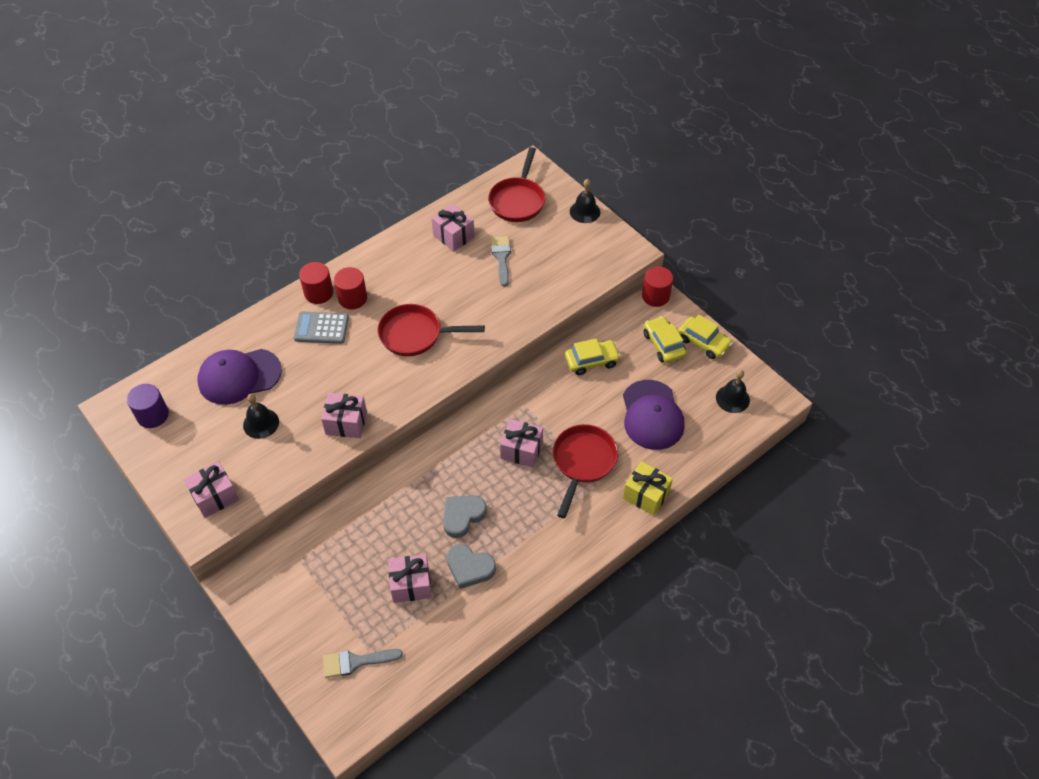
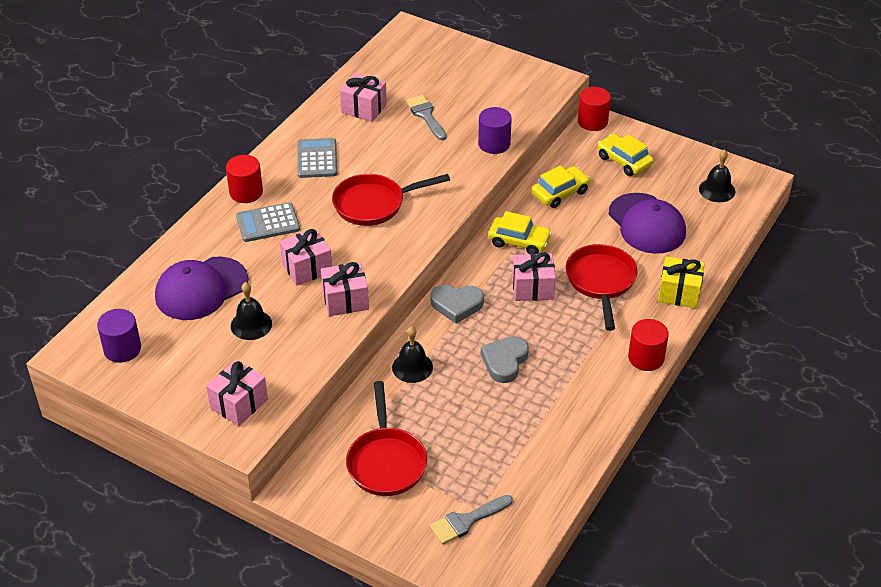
camera: 20 degrees left, 10 degrees down
(352, 298) = (286, 188): red cylinder -> red cylinder (646, 358)
(391, 276) = (317, 159): none -> grey calculator
(411, 585) = (485, 436): pink gift -> pink gift (307, 268)
(469, 568) = (538, 404): grey heart -> grey heart (456, 305)
(518, 201) = (413, 62): red pan -> red pan (386, 462)
(545, 302) = (494, 144): none -> purple cylinder
(585, 211) = (488, 57): black bell -> black bell (412, 367)
(703, 342) = (662, 149): yellow car -> yellow car (519, 241)

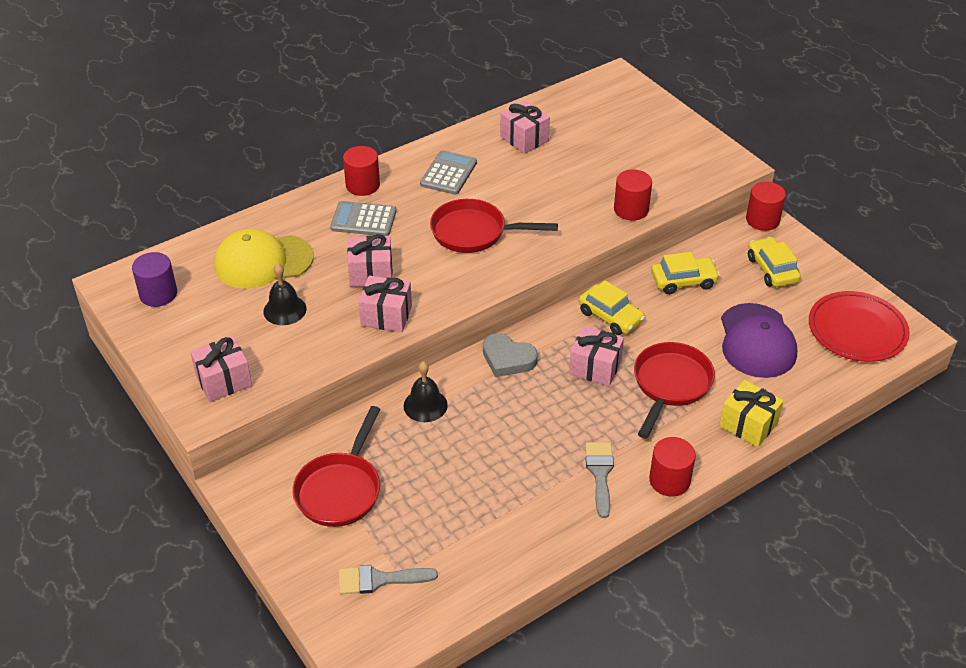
camera: 25 degrees right, 0 degrees up
(201, 289) = (263, 261): purple cap -> yellow cap
(425, 115) = (580, 162): grey brush -> grey brush (600, 473)
(494, 144) = (631, 209): purple cylinder -> red cylinder
(504, 361) = (519, 432): grey heart -> none
(717, 190) = (857, 330): black bell -> red plate

